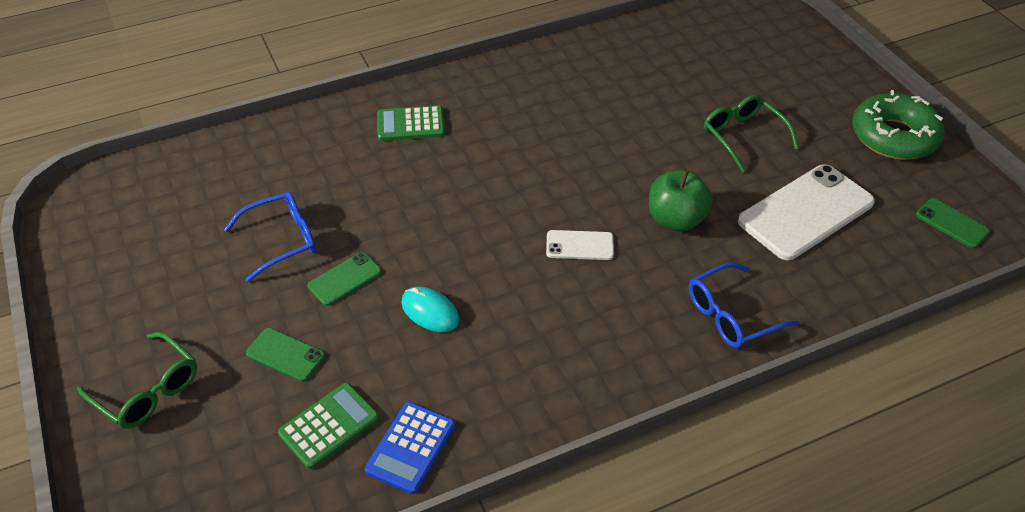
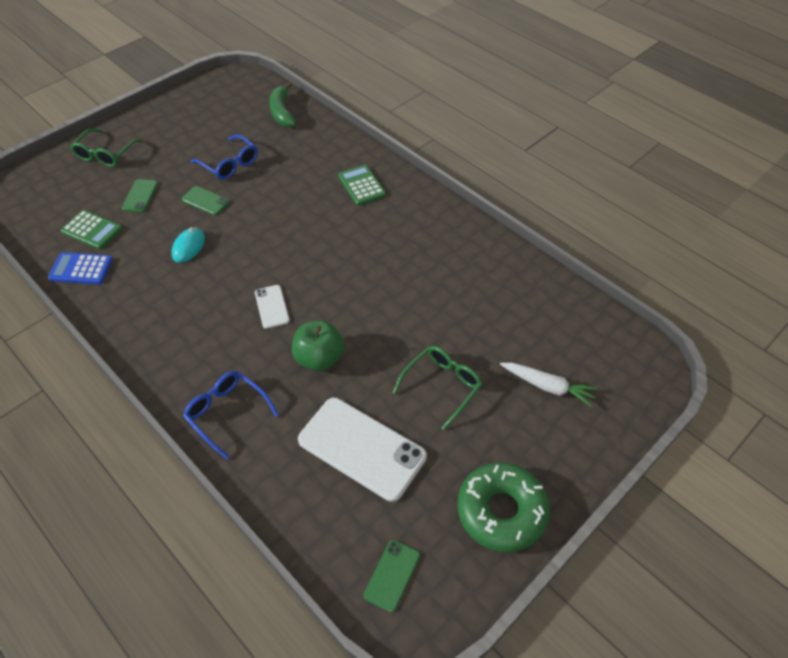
camera: 70 degrees right, 5 degrees up
(205, 165) = (282, 112): none -> green banana
(763, 70) = (547, 386): none -> white carrot

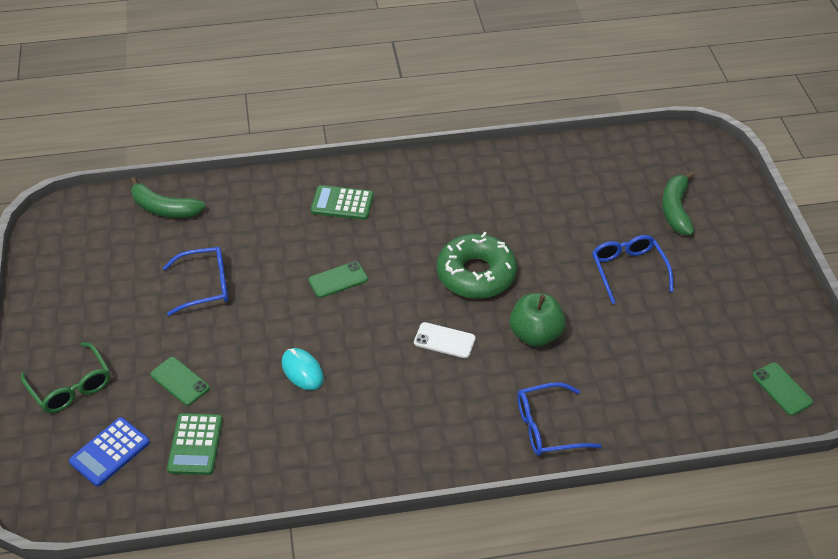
camera: 55 degrees left, 5 degrees down
(81, 269) = (251, 476): blue calculator -> blue calculator (110, 452)
(92, 230) = (195, 444): green calculator -> green calculator turned 120 degrees clockwise
(205, 201) = (244, 329): green phone -> green phone (338, 280)
(362, 448) = (653, 351): white phone -> none
(441, 386) = (628, 271): green glasses -> blue glasses
(501, 511) = (768, 297): green donut -> green donut (476, 274)
(547, 386) = (676, 210): white carrot -> green banana

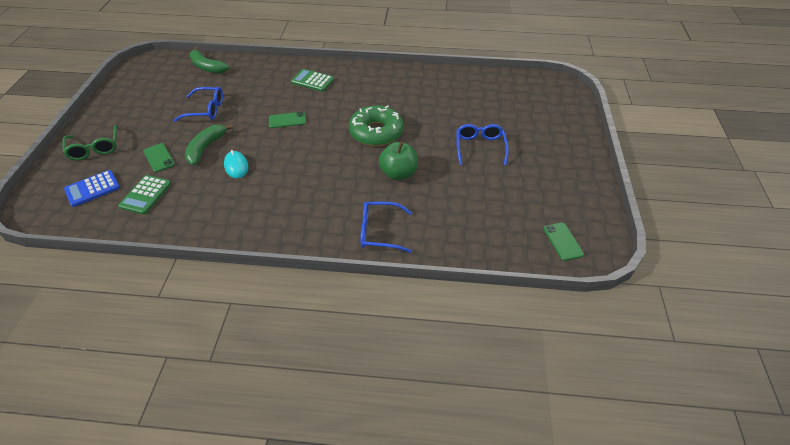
camera: 15 degrees right, 0 degrees up
(444, 340) = (336, 166): white phone -> none
(676, 210) = (528, 118): green banana -> green banana (205, 148)

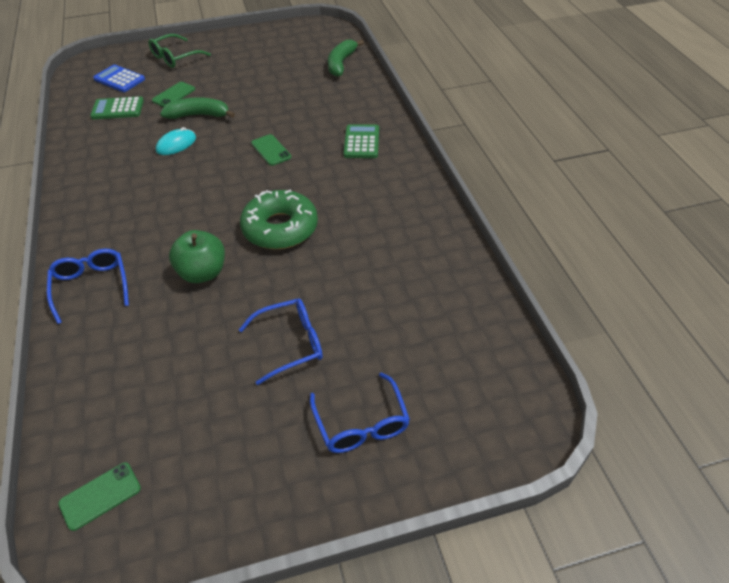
camera: 70 degrees right, 0 degrees up
(205, 110) = (263, 91): blue glasses -> blue glasses (361, 423)

